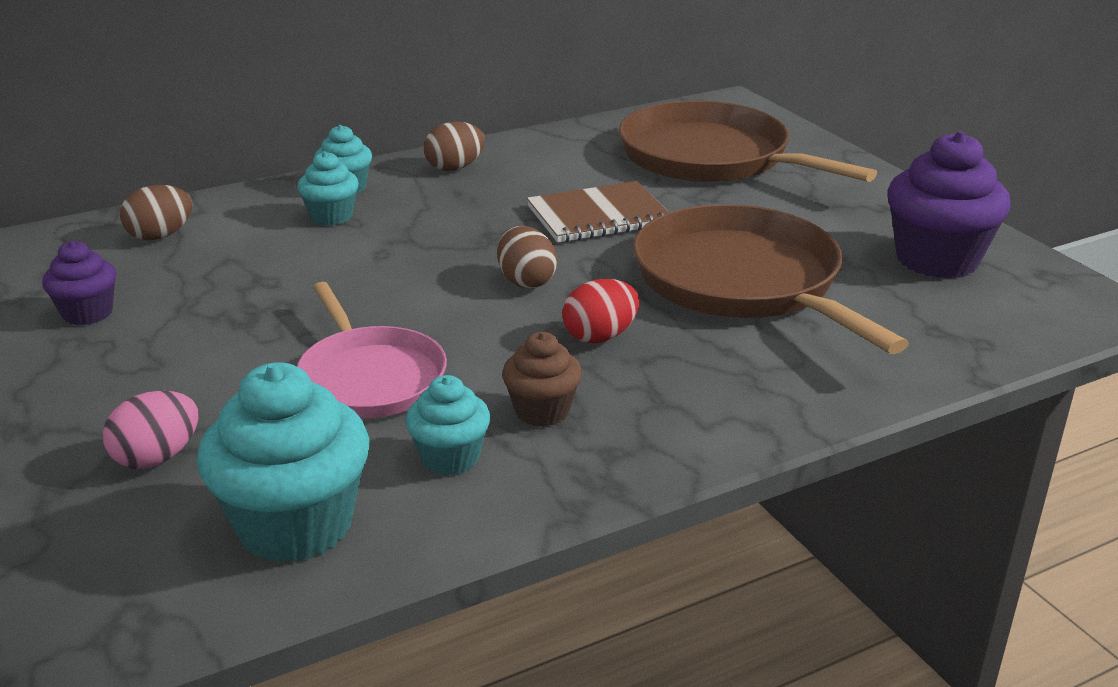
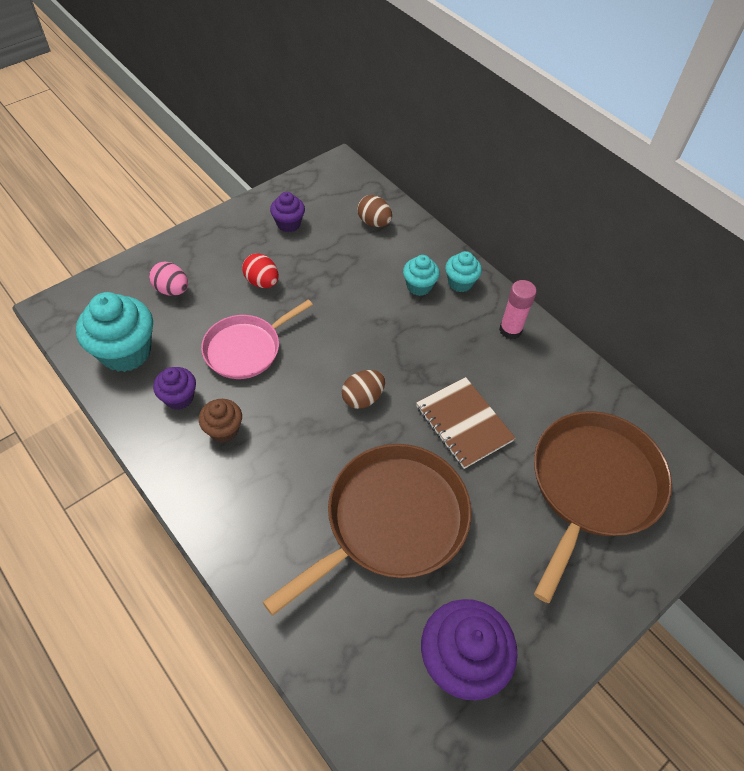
camera: 75 degrees right, 25 degrees up
(450, 457) = (179, 398): turquoise cupcake -> purple cupcake
(455, 168) = (510, 330): brown egg -> pink glue stick
(600, 336) = (304, 446): red egg -> red egg (262, 282)

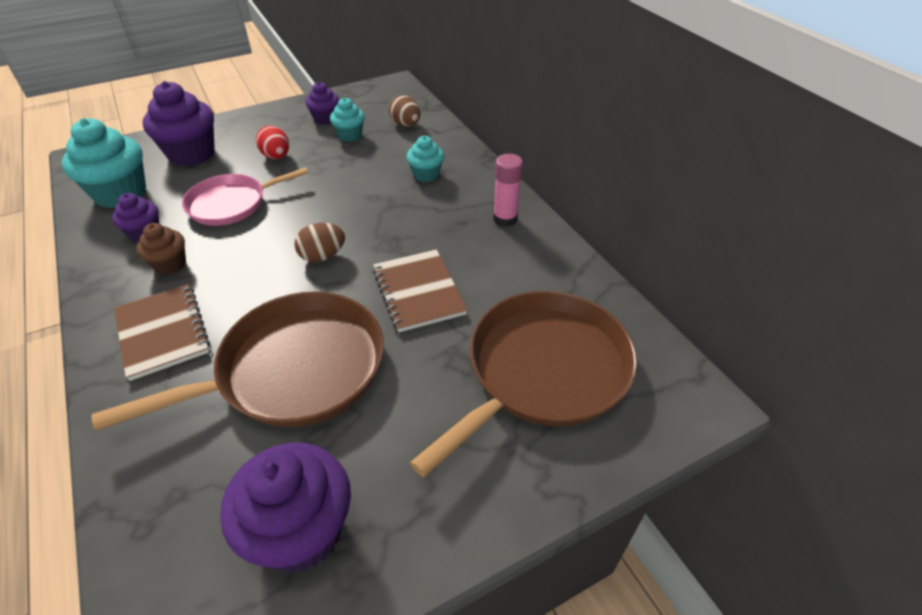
camera: 15 degrees right, 10 degrees down
(172, 290) = (192, 154): pink egg -> purple cupcake
(257, 504) = (163, 332): none -> brown notebook
(460, 283) = (469, 176): turquoise cupcake -> turquoise cupcake (350, 135)

